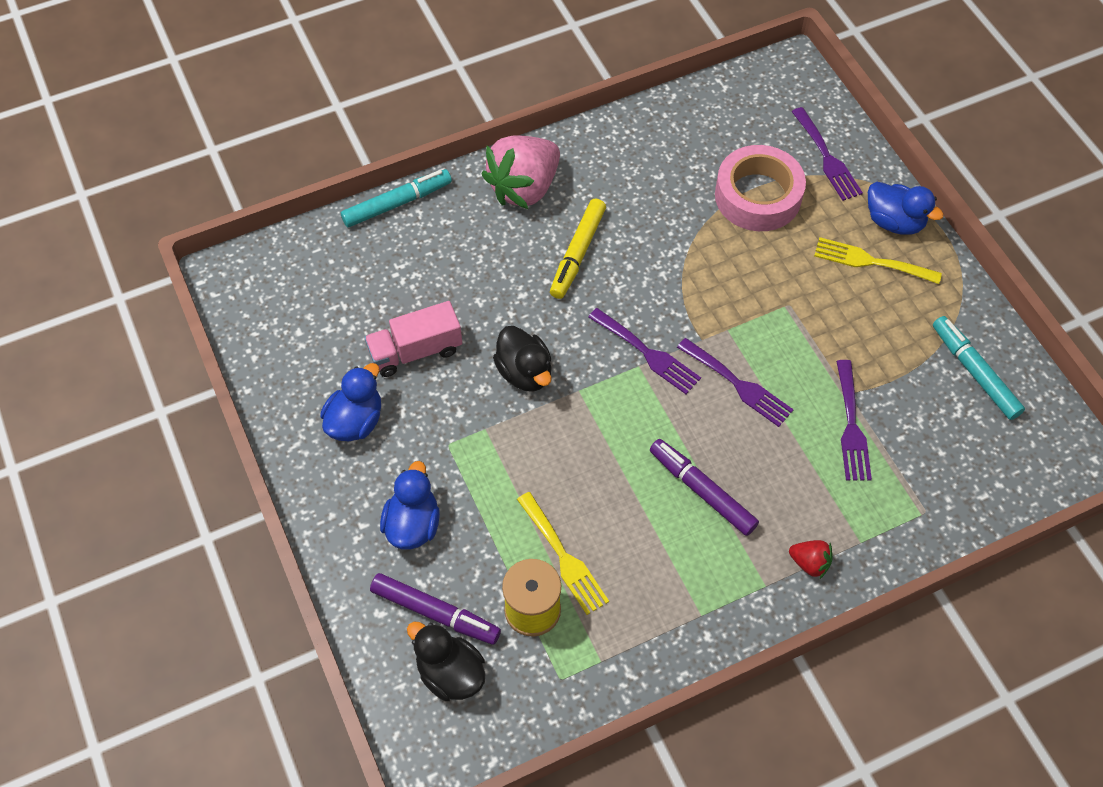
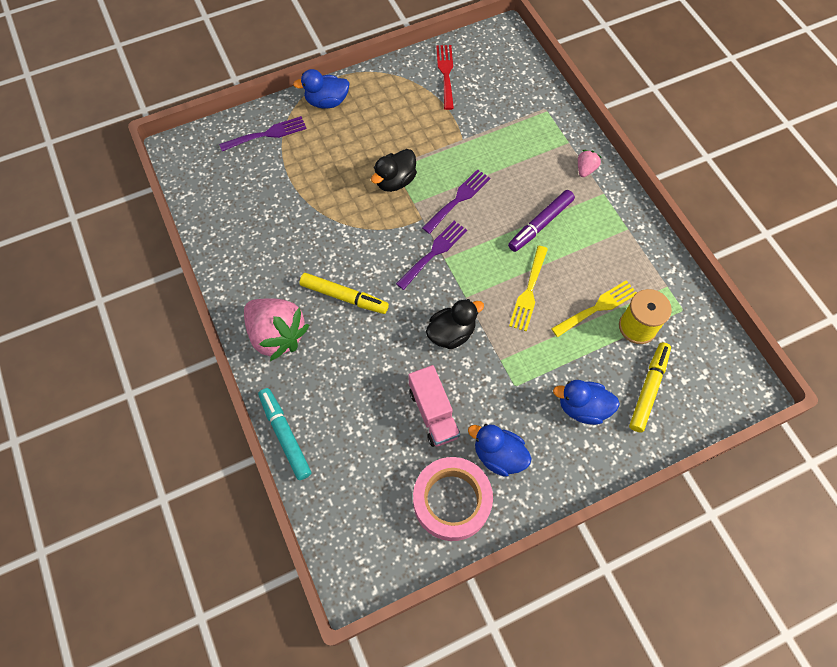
camera: 90 degrees left, 5 degrees up
(435, 613) = (648, 389): purple marker -> yellow marker
(450, 673) = (690, 378): black duck -> black duck (395, 181)
(757, 196) = (298, 178): pink tape -> pink tape (452, 501)
(809, 563) = (585, 169): red strawberry -> pink strawberry
(851, 426) = (487, 140): purple fork -> none
(870, 261) = (359, 117): yellow fork -> yellow fork (529, 291)
(894, 222) = (327, 102): blue duck -> blue duck turned 135 degrees counterclockwise
(974, 372) = (446, 74): turquoise marker -> red fork

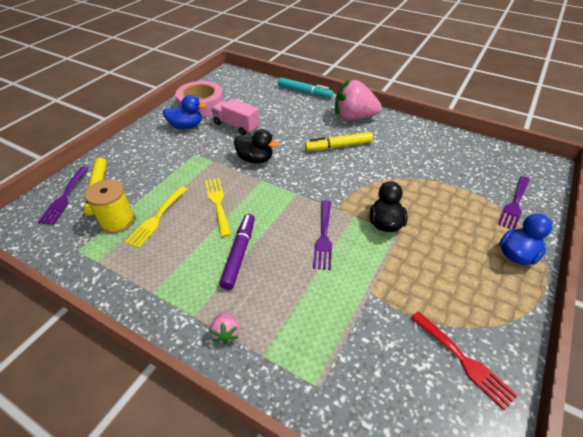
camera: 145 degrees right, 20 degrees down
(434, 252) = (307, 193): purple fork -> purple fork (64, 197)
(451, 333) = (255, 159): black duck -> black duck turned 90 degrees counterclockwise
(582, 408) = (143, 162): blue duck -> none

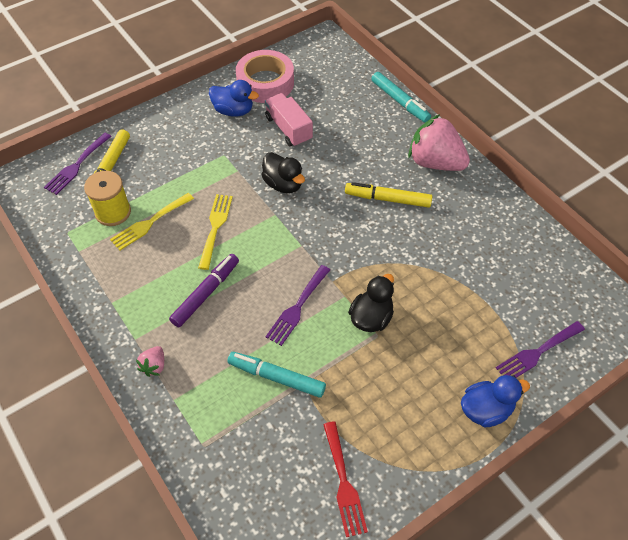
camera: 25 degrees right, 10 degrees up
(344, 296) = (276, 377): none -> turquoise marker

